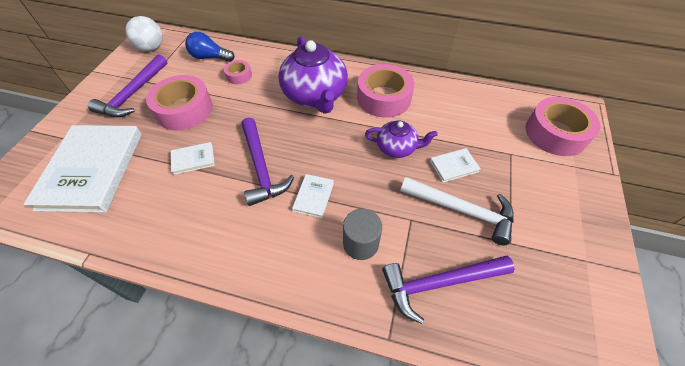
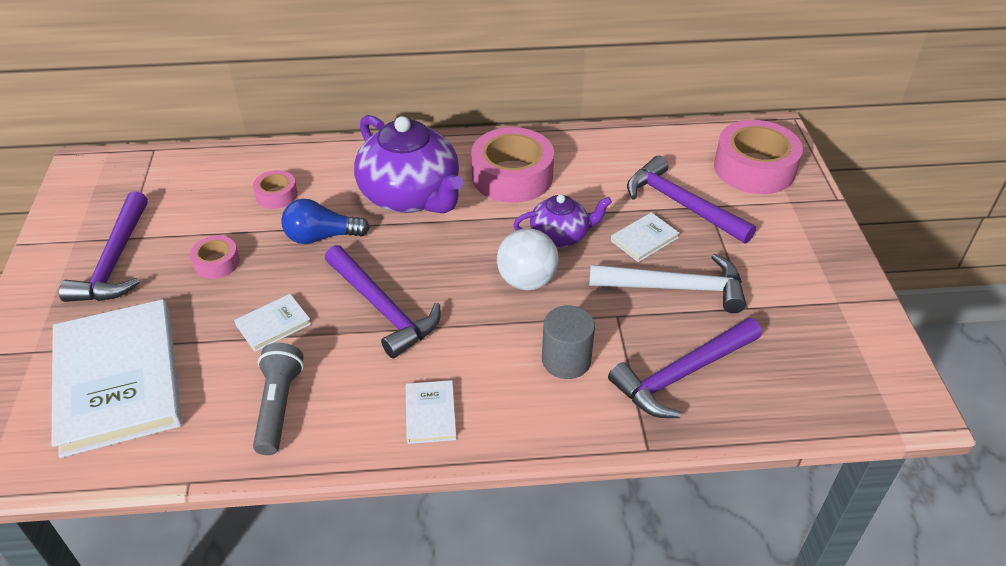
camera: 20 degrees left, 10 degrees down
(151, 48) = (101, 187): white ball -> white ball (527, 281)
(166, 217) = (278, 406): none -> grey flashlight
(184, 110) = (217, 263): pink tape -> pink tape, size x0.50
(210, 57) = (212, 179): blue light bulb -> blue light bulb (321, 237)
(313, 196) = (476, 324): white book -> white book (430, 414)
(491, 147) = (681, 204): none -> purple hammer

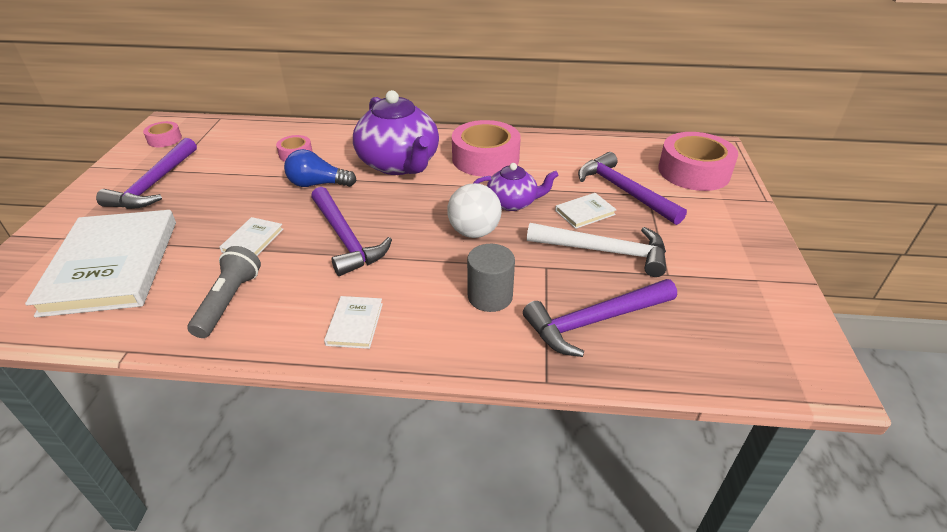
camera: 10 degrees right, 5 degrees down
(217, 263) = (229, 193): pink tape -> pink tape (164, 139)
(273, 324) = (253, 240): white book -> white book turned 45 degrees counterclockwise

